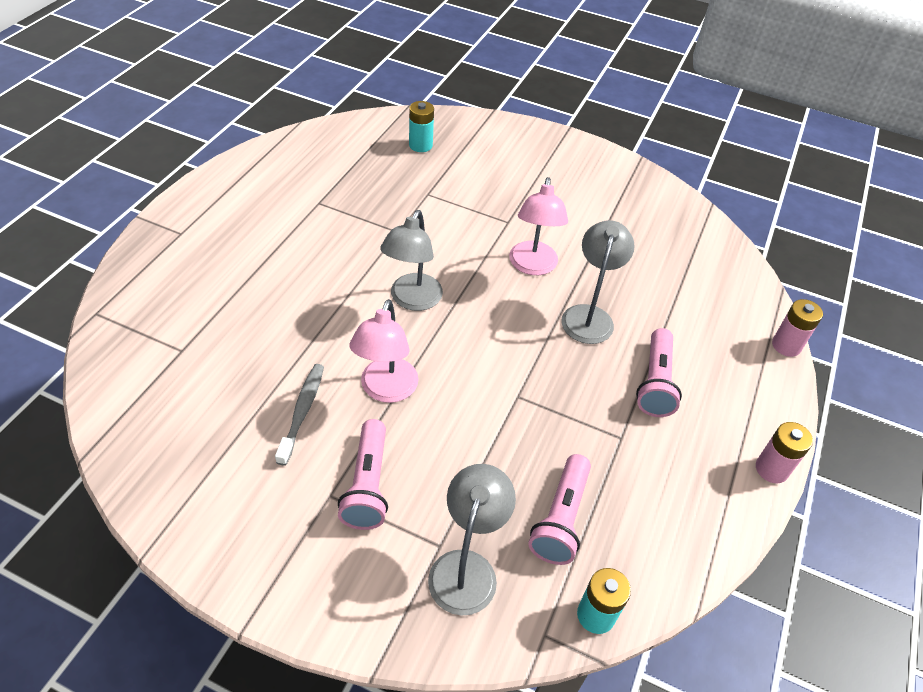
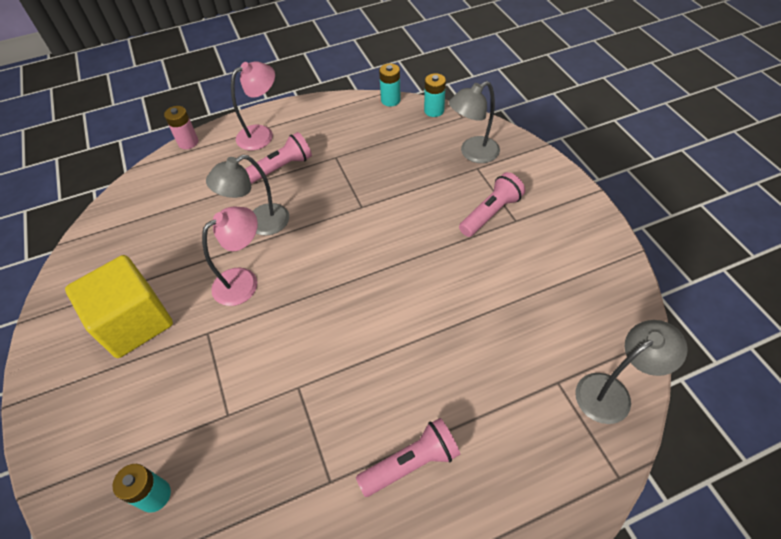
camera: 130 degrees left, 5 degrees up
(302, 412) = (498, 276): grey toothbrush -> none
(386, 390) = (434, 257): pink lamp -> pink lamp (262, 134)
(412, 300) = (354, 311): grey lamp -> grey lamp (612, 392)
(561, 519) = (408, 145): pink flashlight -> pink flashlight (411, 462)
(568, 198) = (134, 322): none -> yellow cube
(674, 587) = (390, 100): none -> turquoise battery
(771, 469) = (288, 107): pink battery -> none

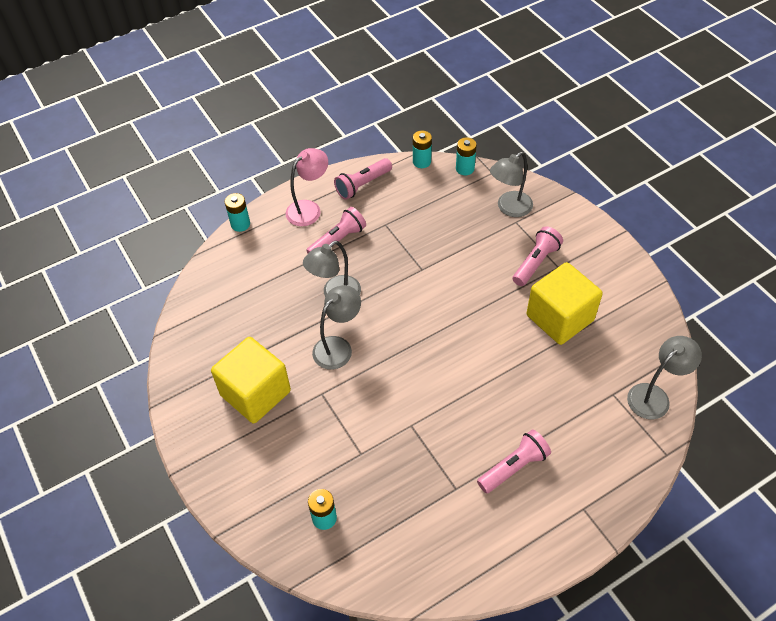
camera: 10 degrees left, 0 degrees up
(188, 142) = (240, 224): pink battery -> turquoise battery
(244, 281) = (338, 347): pink lamp -> grey lamp
(323, 117) = (362, 185): none -> pink flashlight
(507, 278) = (559, 318): none -> yellow cube

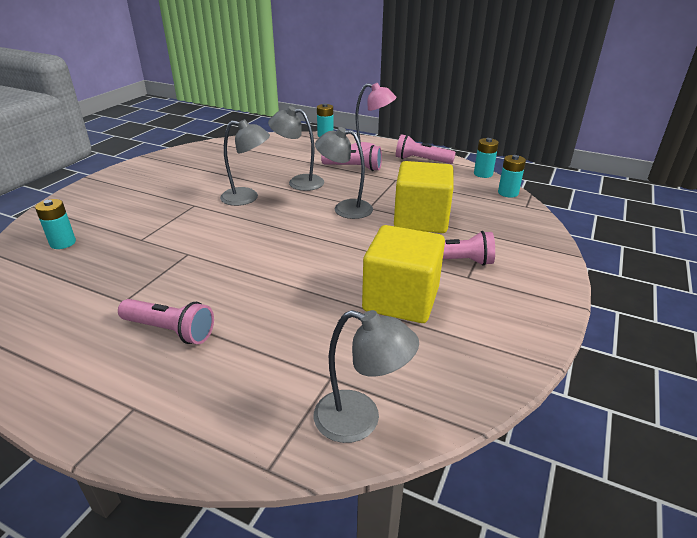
camera: 55 degrees right, 20 degrees down
(255, 393) = (176, 182): yellow cube -> yellow cube (421, 219)
(509, 208) = (499, 226): grey lamp -> grey lamp (345, 208)

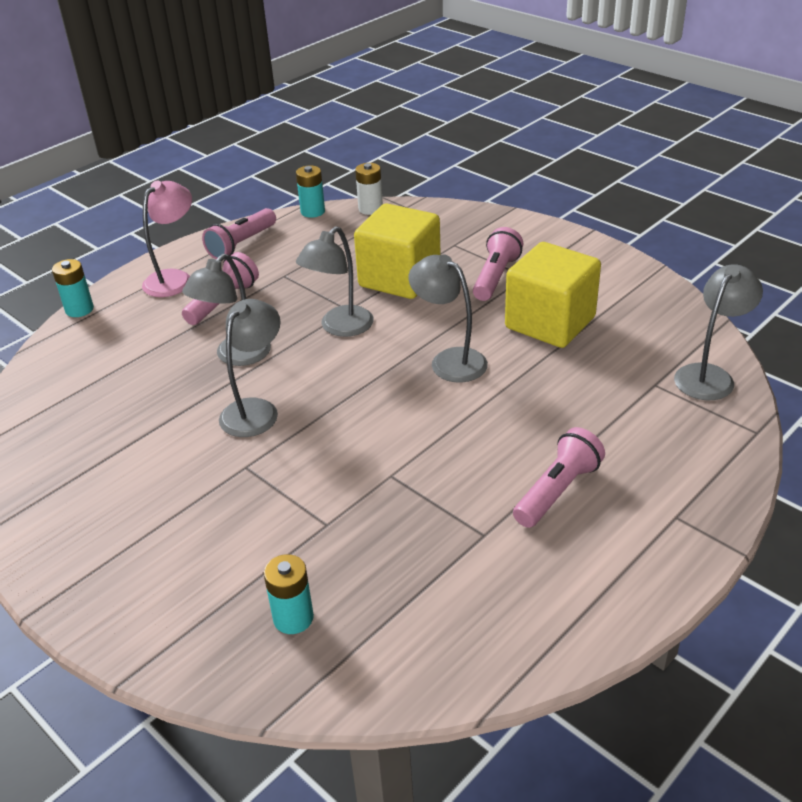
camera: 70 degrees left, 5 degrees up
(324, 257) = (449, 360): none -> grey lamp
(508, 193) = (370, 209): turquoise battery -> white battery

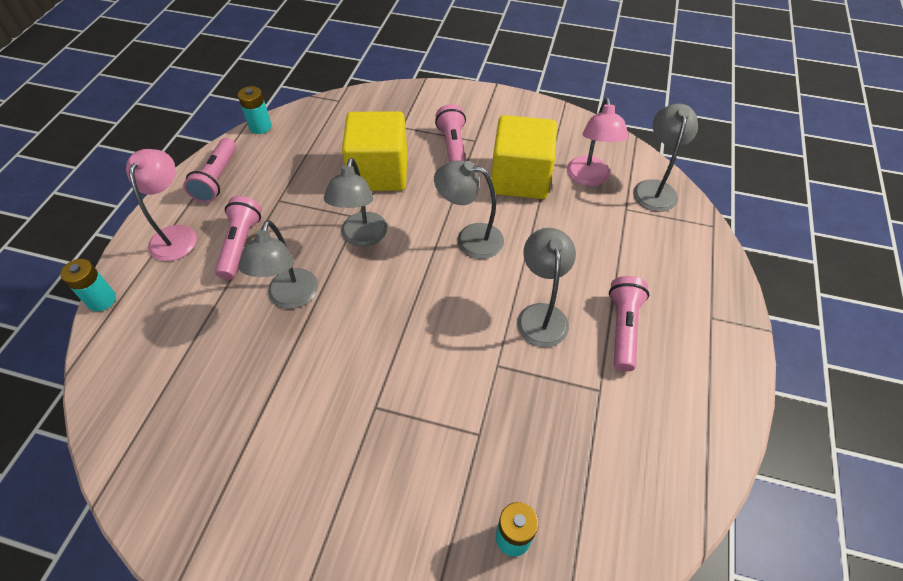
camera: 30 degrees left, 15 degrees up
(255, 410) = (345, 346): grey lamp -> grey lamp (541, 315)
(370, 209) = (309, 110): white battery -> none
(633, 344) = (589, 178): none -> pink lamp

